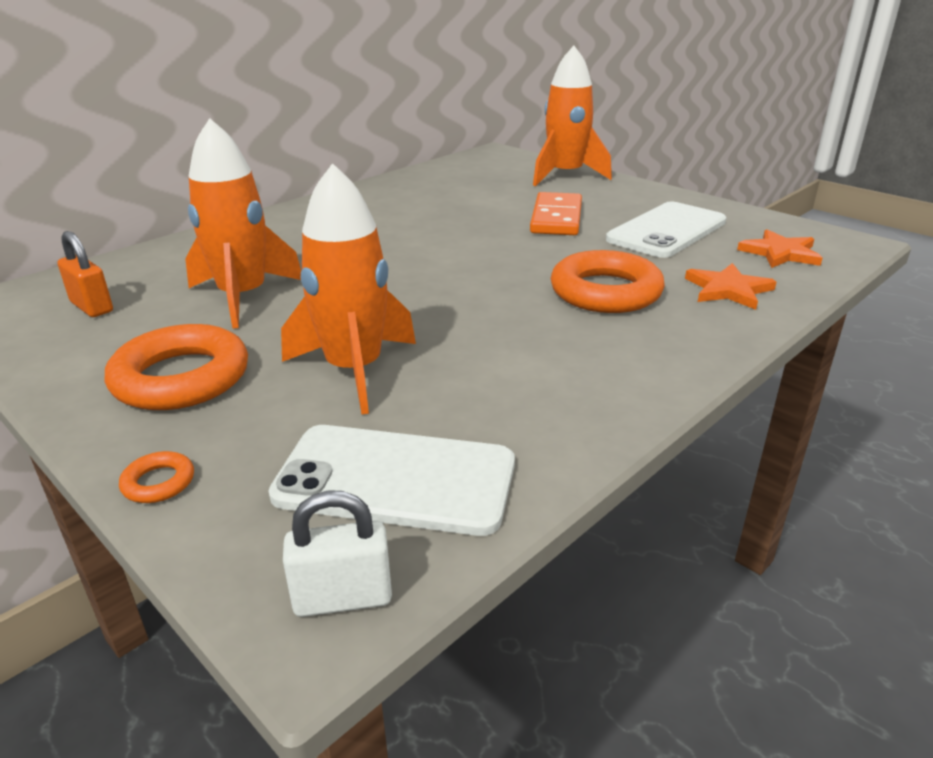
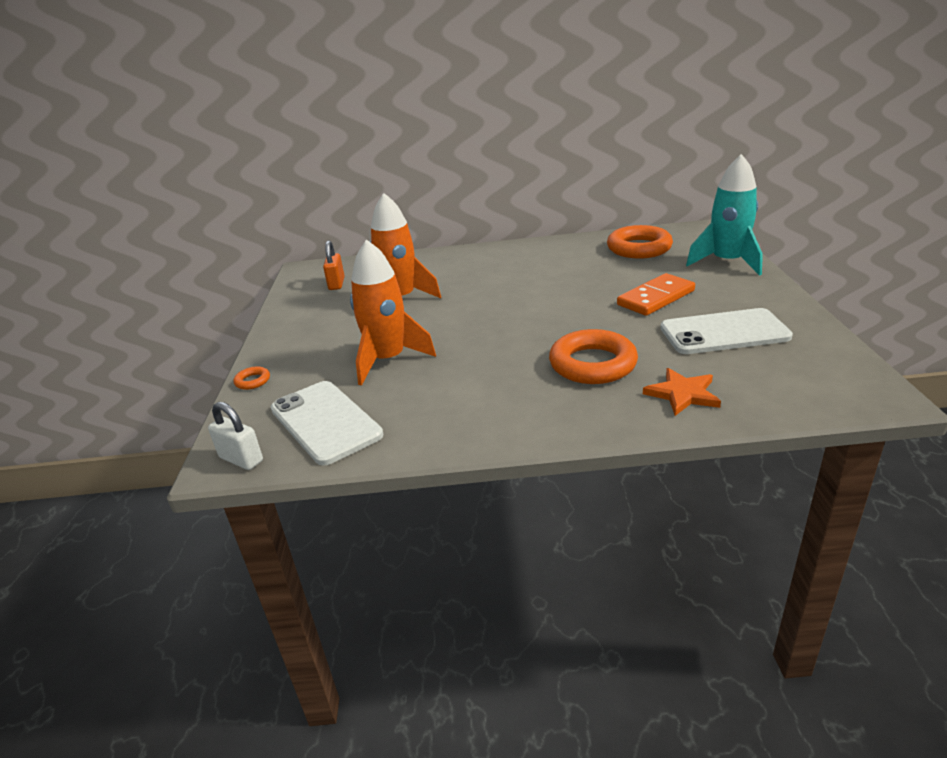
camera: 45 degrees right, 0 degrees up
(181, 378) = (320, 335): orange ring -> orange ring (639, 248)
(565, 175) = (727, 262): orange rocket -> turquoise rocket
(780, 253) = (787, 381): orange star -> none

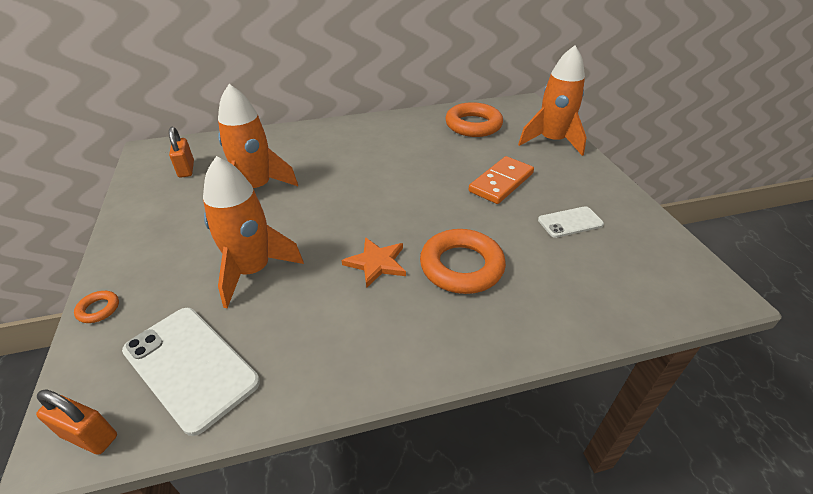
camera: 15 degrees left, 10 degrees up
(241, 459) = (89, 436): white padlock -> orange padlock
(682, 394) = (553, 301): orange star -> orange star (376, 263)
(724, 332) = (570, 222): white phone -> white phone, size x0.57
(727, 262) = (552, 141): turquoise rocket -> orange rocket

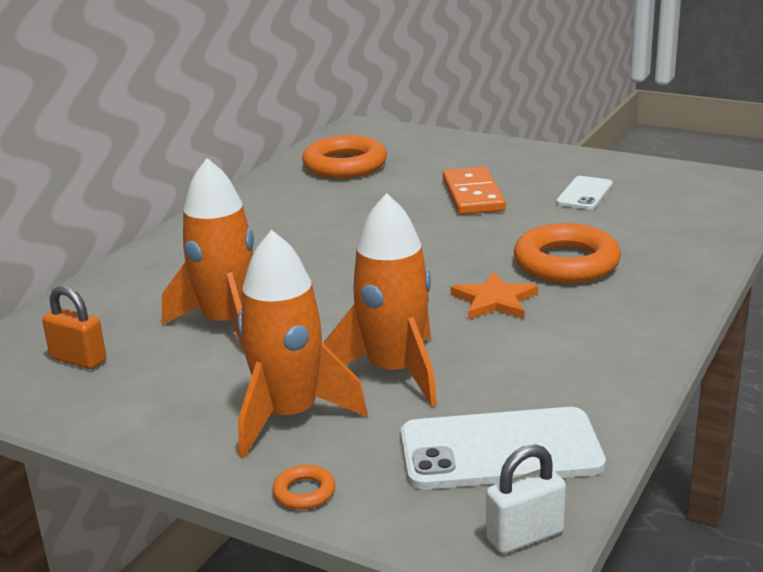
camera: 45 degrees left, 15 degrees down
(89, 436) = (525, 536): orange padlock -> white padlock
(552, 141) = (450, 146): orange rocket -> orange rocket (290, 416)

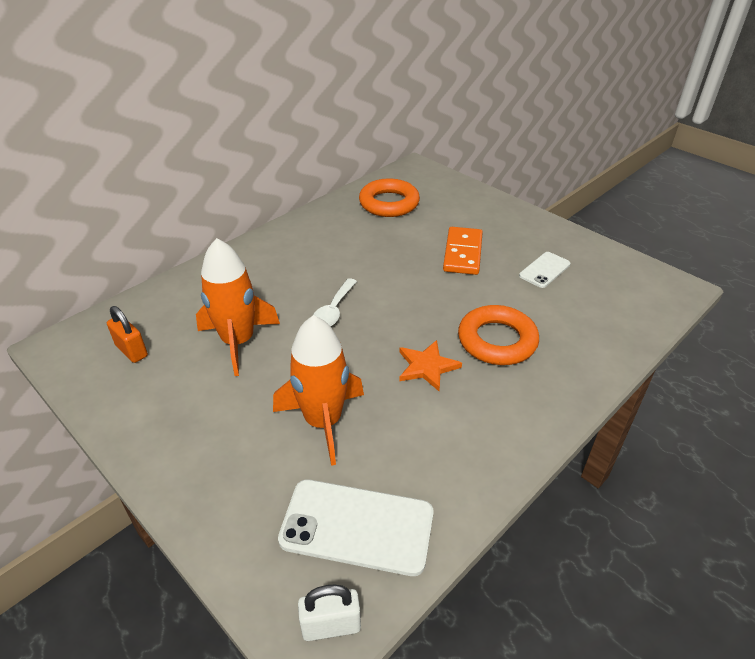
camera: 15 degrees right, 15 degrees up
(290, 416) = (233, 446): orange rocket -> none
(304, 492) = (206, 527): orange ring -> none
(338, 273) = (333, 310): none -> white spoon

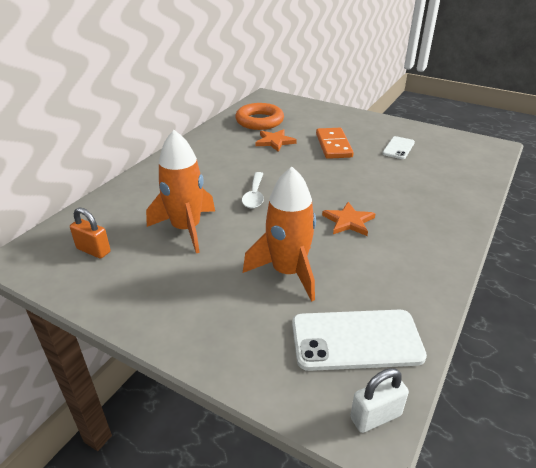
camera: 15 degrees left, 5 degrees down
(393, 237) = (274, 141): none -> orange star
(497, 340) = (390, 196): orange ring -> none

